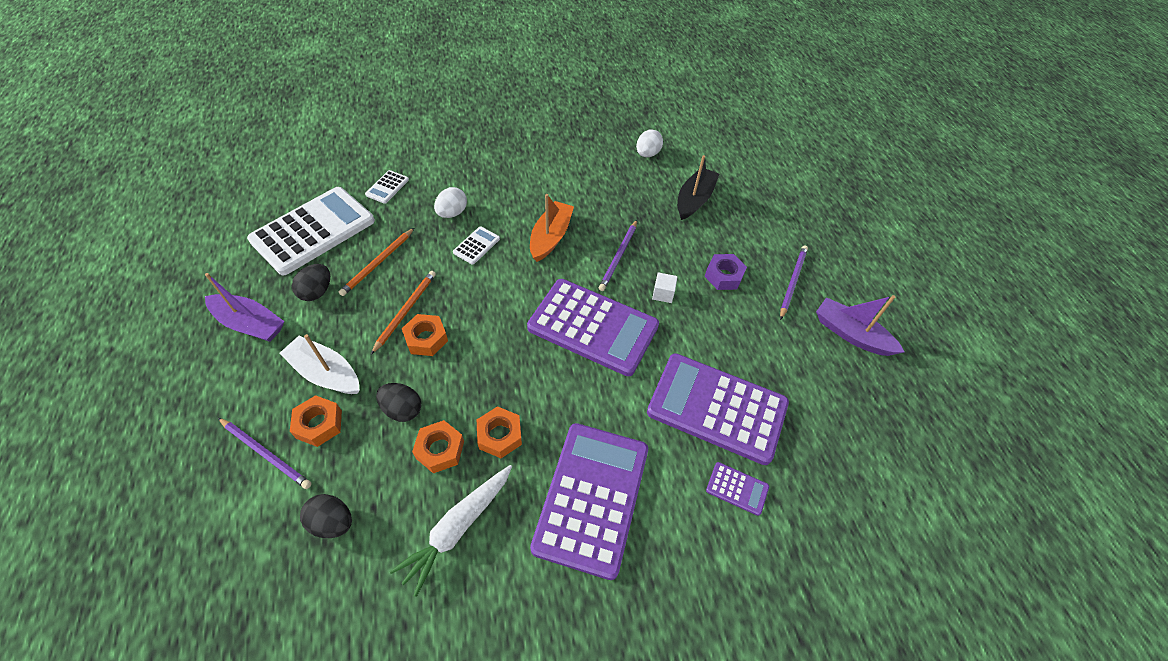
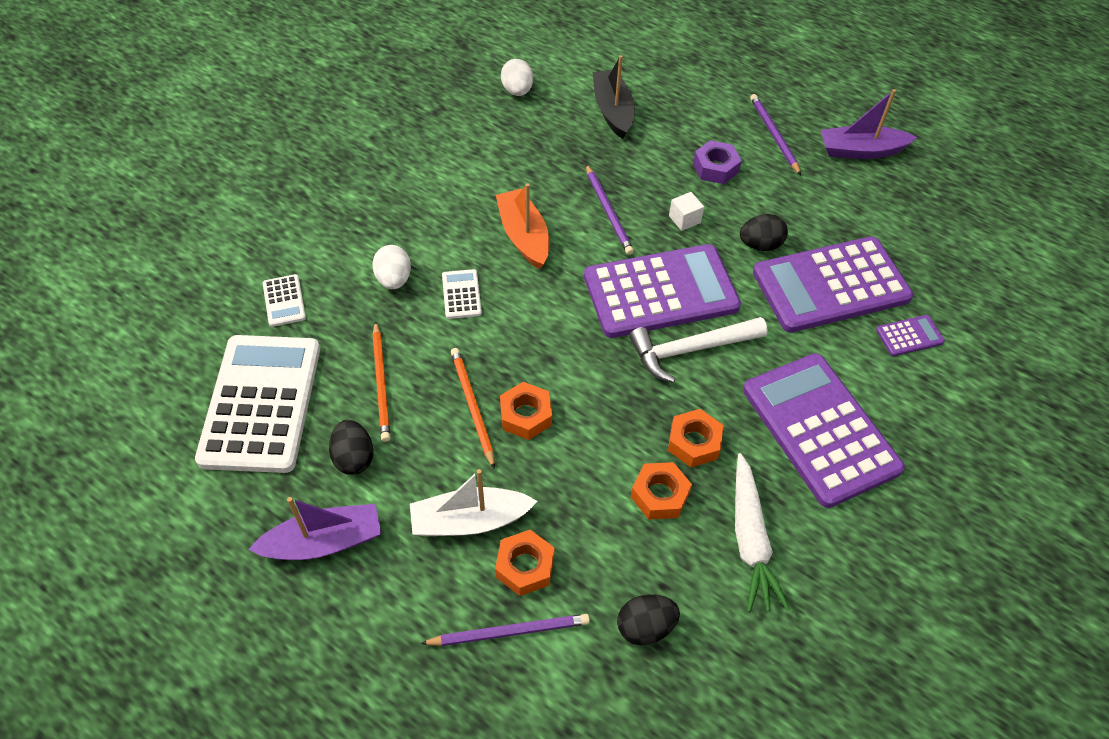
camera: 40 degrees left, 0 degrees up
(402, 409) = (585, 491): black egg -> black egg (760, 245)
(568, 376) = (691, 350): none -> white hammer

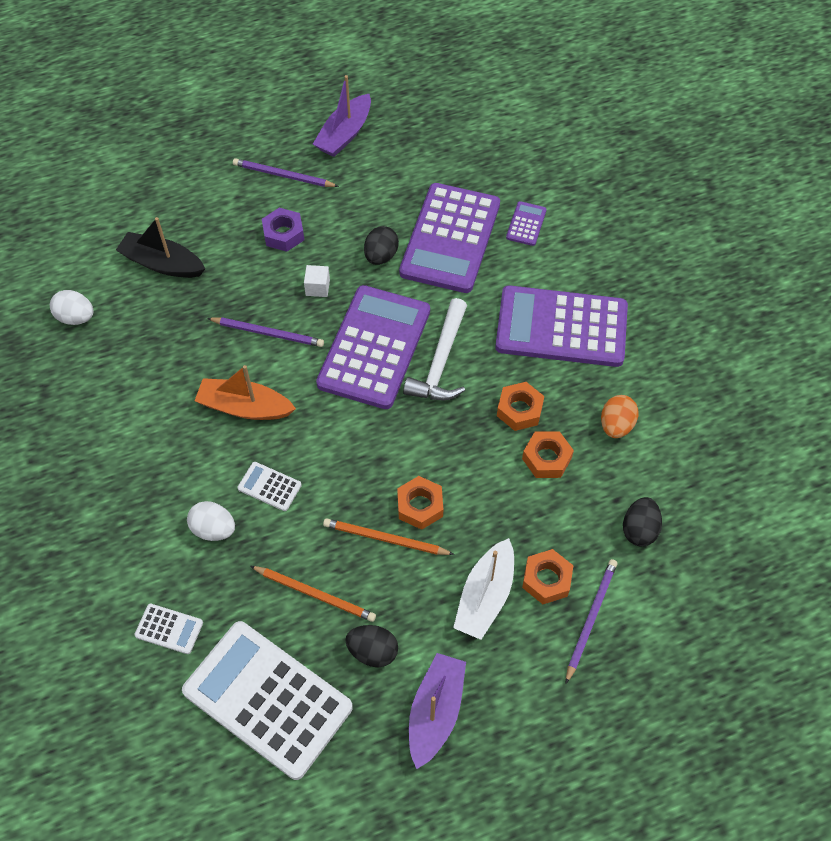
camera: 55 degrees left, 5 degrees up
(750, 540) = (616, 425): white carrot -> orange egg

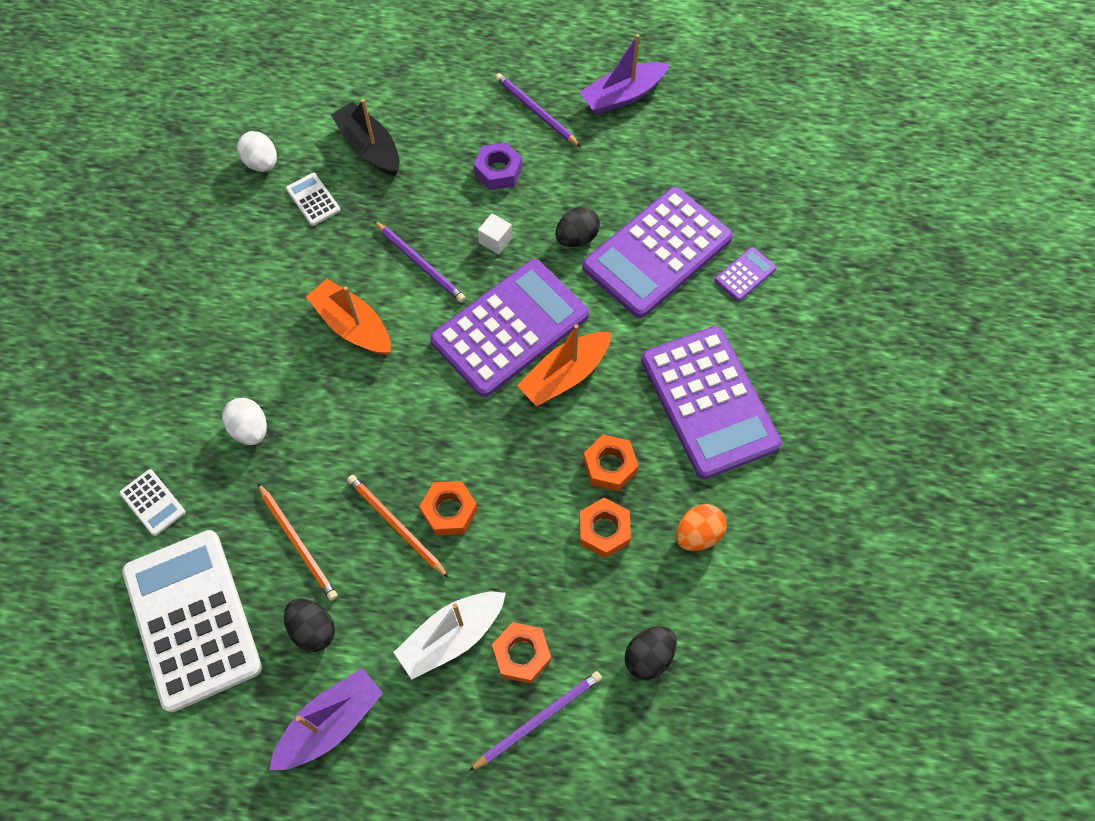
camera: 30 degrees right, 5 degrees up
(269, 487) = (325, 415): white calculator -> white calculator (313, 200)
(441, 361) = (565, 375): white hammer -> orange boat
(561, 327) = (709, 402): purple calculator -> purple calculator turned 150 degrees counterclockwise

